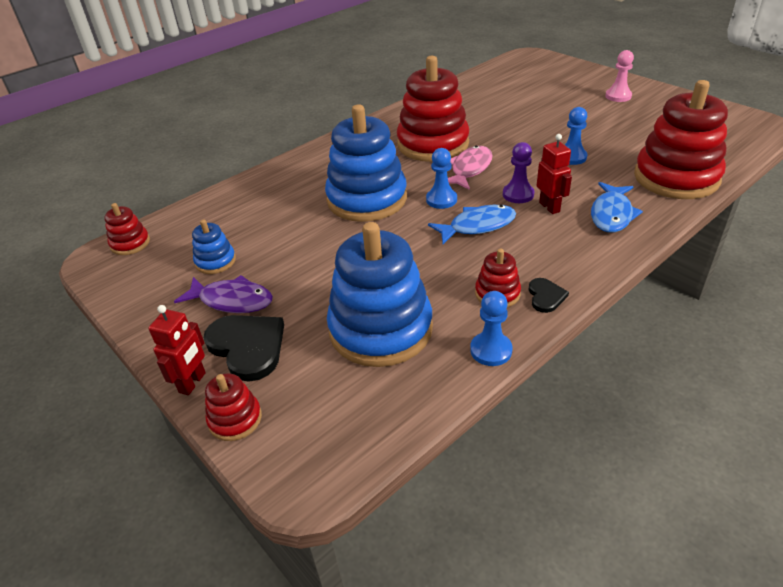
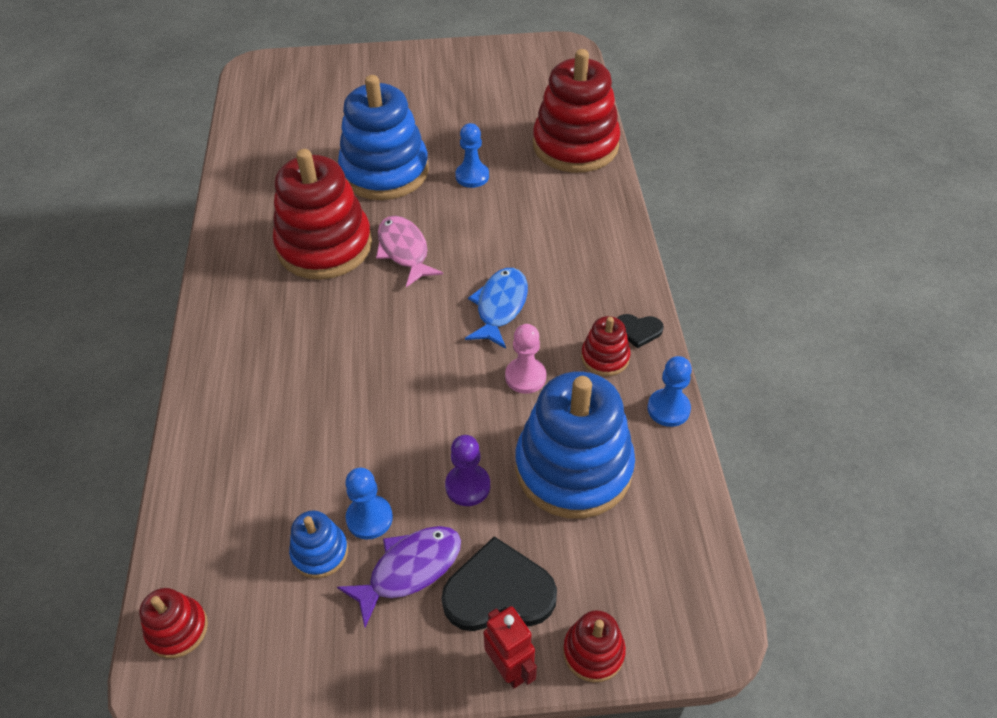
camera: 55 degrees left, 10 degrees up
(367, 199) = (359, 357): blue stacking toy -> blue stacking toy (385, 171)
(441, 200) = (430, 303): blue pawn -> blue pawn (369, 518)
(518, 194) = (485, 248): purple pawn -> purple pawn (467, 486)
(545, 296) = (638, 330): black heart -> black heart turned 150 degrees clockwise
(549, 207) = (527, 243): red robot -> none
(612, 214) = (579, 216): blue fish -> none
(618, 96) = (416, 78): pink pawn -> pink pawn (525, 377)

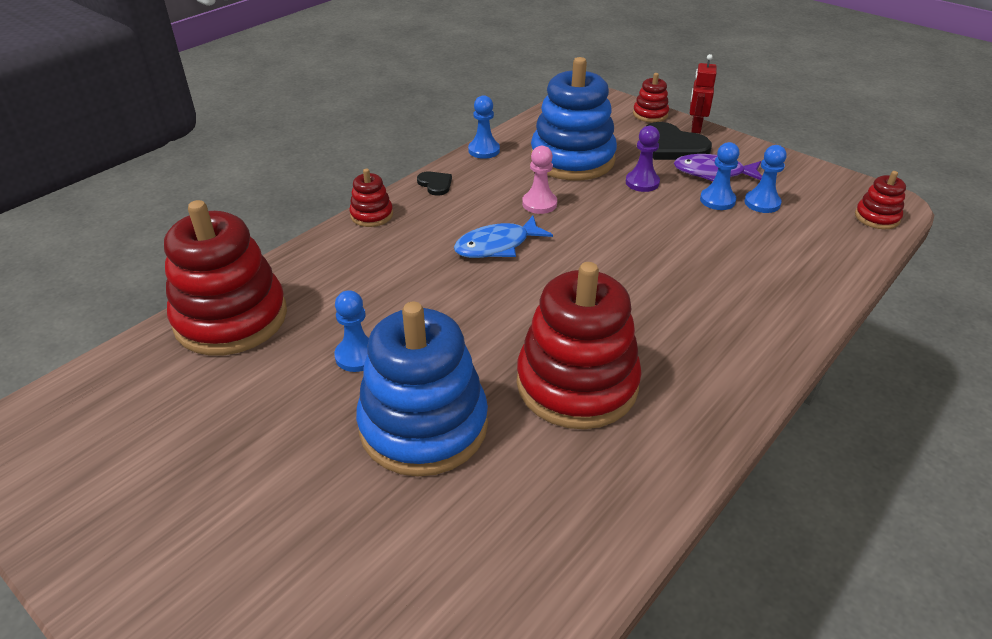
camera: 135 degrees left, 10 degrees down
(320, 552) = (762, 203): blue stacking toy -> blue pawn
(404, 251) = (511, 330): pink fish -> none
(605, 357) = (477, 185): red stacking toy -> red stacking toy (371, 215)

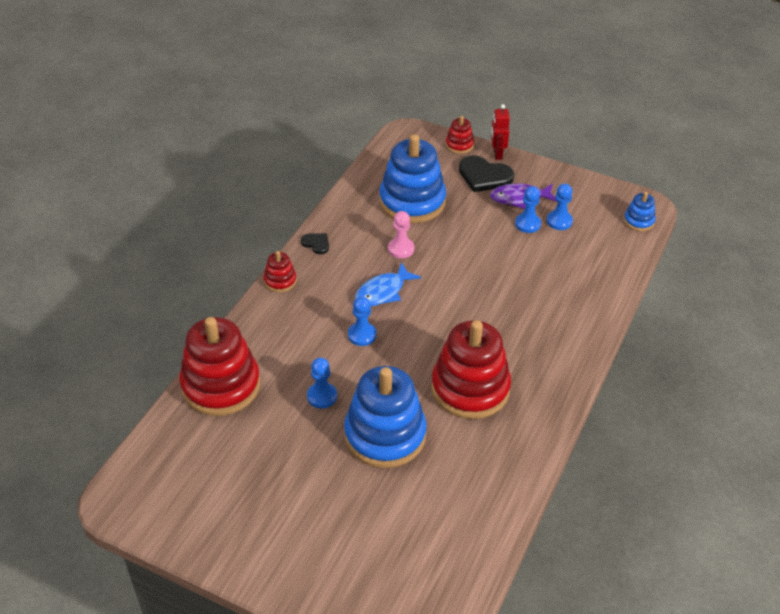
camera: 15 degrees left, 5 degrees up
(484, 150) = (341, 204): blue pawn -> blue pawn (362, 335)
(642, 182) = (470, 216): purple pawn -> none
(877, 217) = (639, 221): red stacking toy -> blue stacking toy

